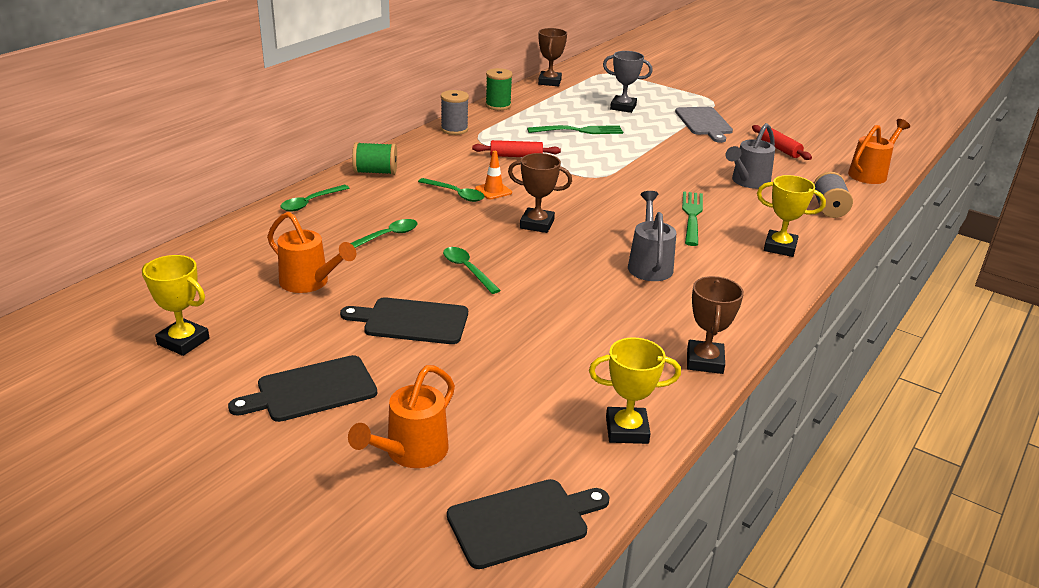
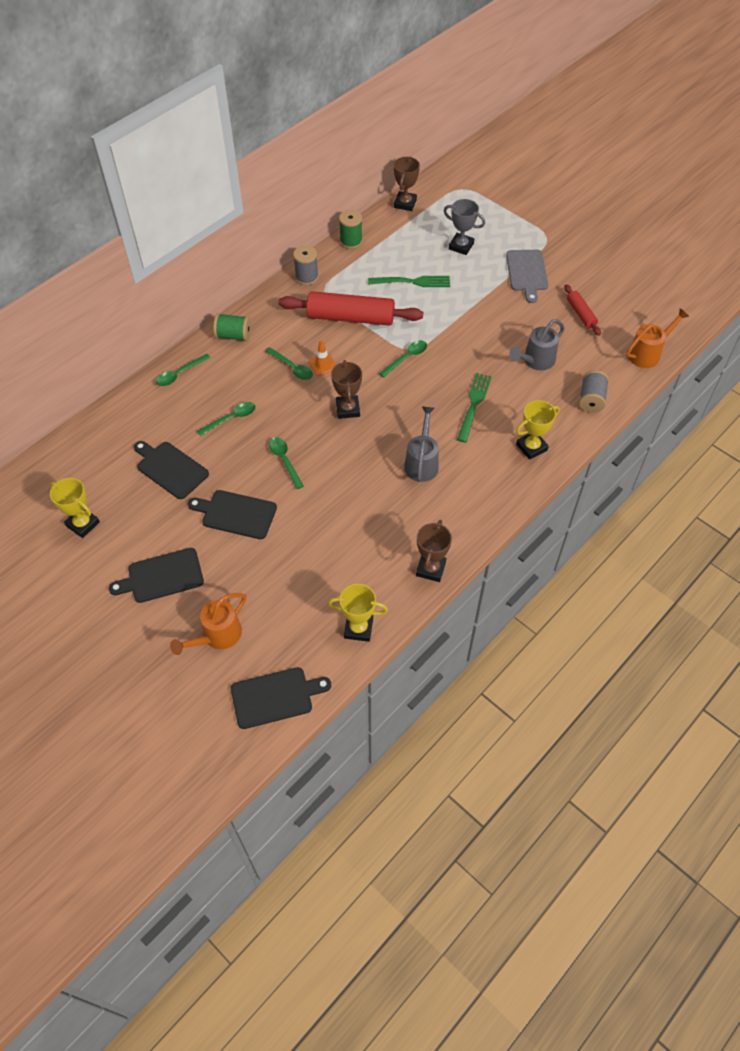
camera: 10 degrees right, 25 degrees up
(309, 283) = (170, 468): orange watering can -> black cutting board
(516, 156) = (350, 317): red rolling pin -> red rolling pin, size x1.98
(537, 224) = (348, 409): brown trophy -> brown trophy turned 60 degrees clockwise
(594, 183) = (406, 358): none -> green spoon
(780, 247) = (531, 447): yellow trophy -> yellow trophy turned 60 degrees counterclockwise

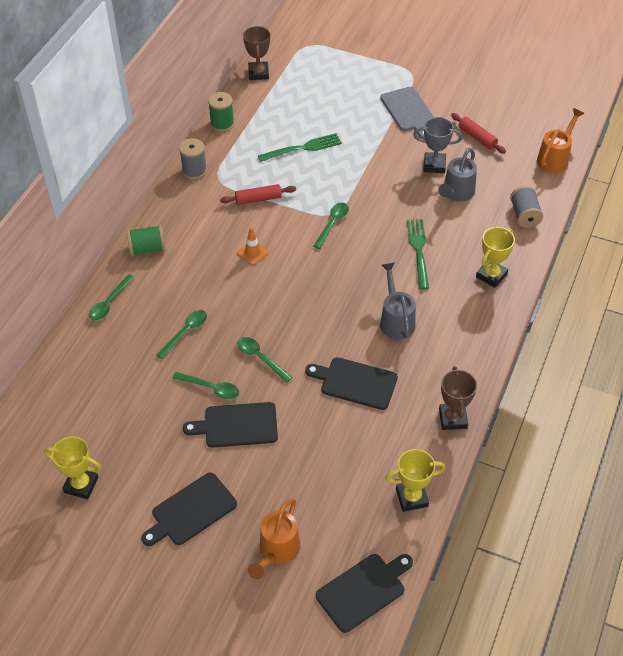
camera: 20 degrees left, 5 degrees down
(170, 468) = (147, 401): black cutting board -> black cutting board (355, 382)
(292, 368) = (223, 264): green spoon -> green spoon (211, 388)
(348, 409) = (299, 289): brown trophy -> none
(350, 317) = (258, 199): red rolling pin -> red rolling pin, size x0.50
(461, 246) = (333, 101): grey trophy -> grey trophy (434, 165)

